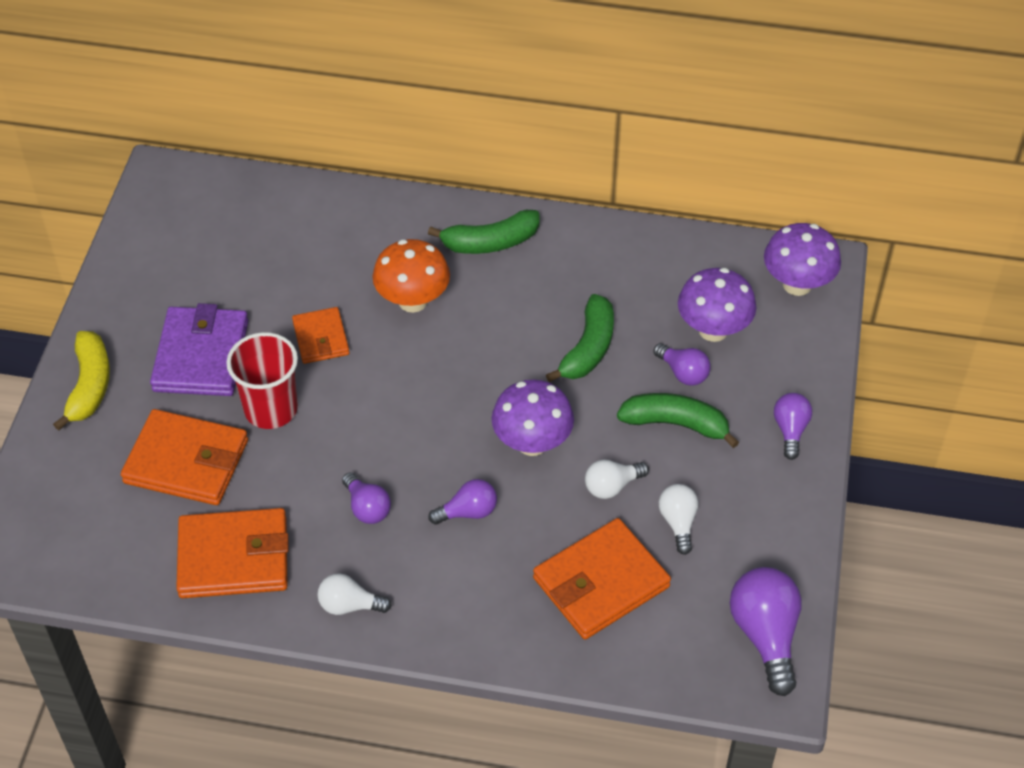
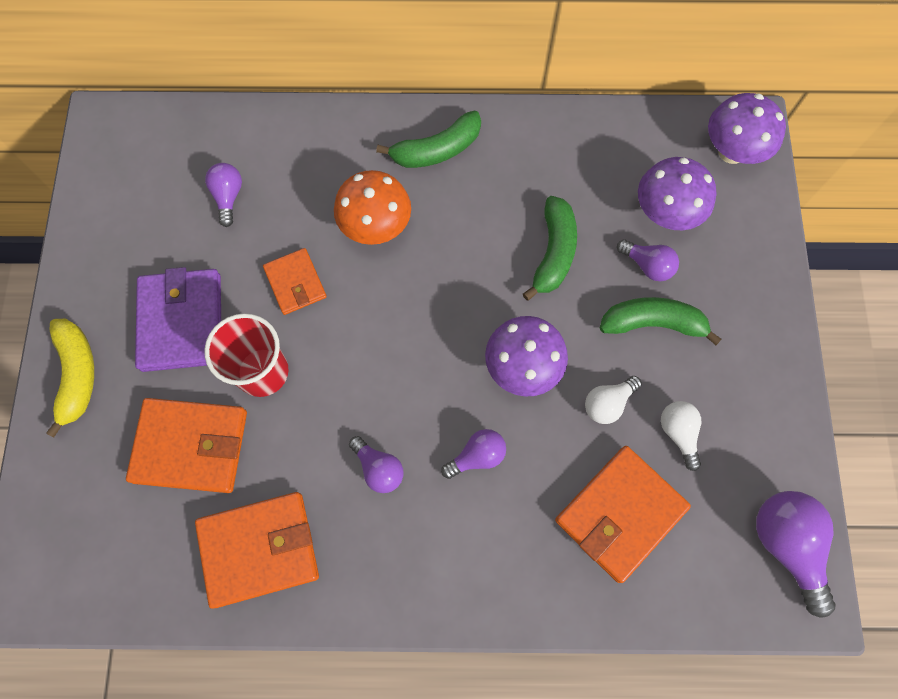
camera: 10 degrees left, 20 degrees up
(349, 605) = (384, 584): white light bulb -> none
(790, 430) = (760, 312): purple light bulb -> purple light bulb (228, 197)

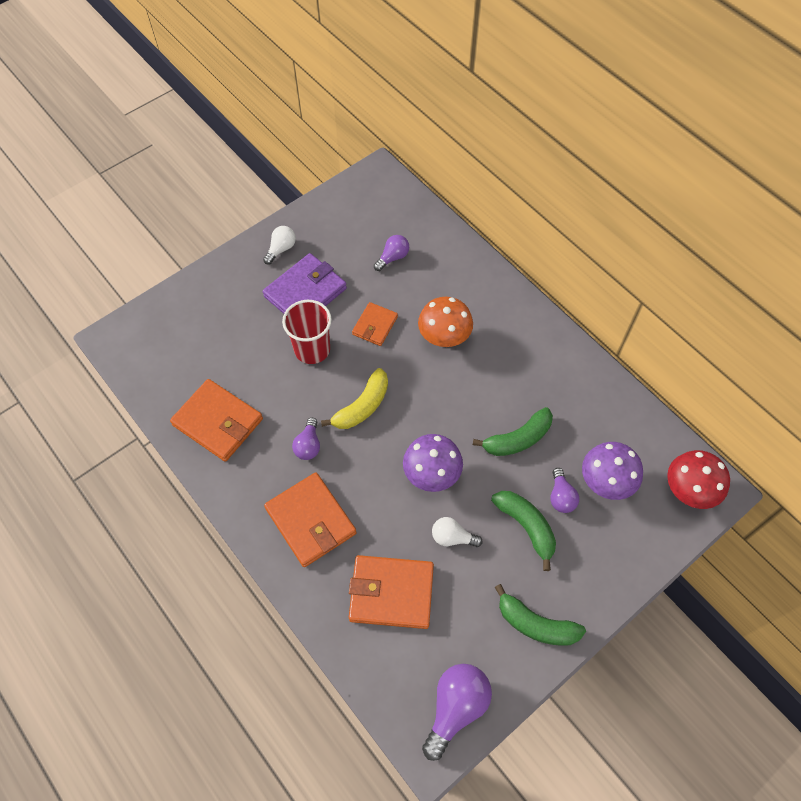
camera: 50 degrees right, 10 degrees down
(77, 375) = (237, 271): yellow banana -> yellow banana (362, 407)
(191, 446) = (244, 349): orange wallet -> orange wallet (310, 521)
(436, 150) = (520, 331): green banana -> green banana (535, 624)
(477, 456) = (358, 490): purple light bulb -> none
(678, 433) = (470, 591): white light bulb -> white light bulb (281, 249)
(731, 151) = (688, 491): purple mushroom -> red mushroom

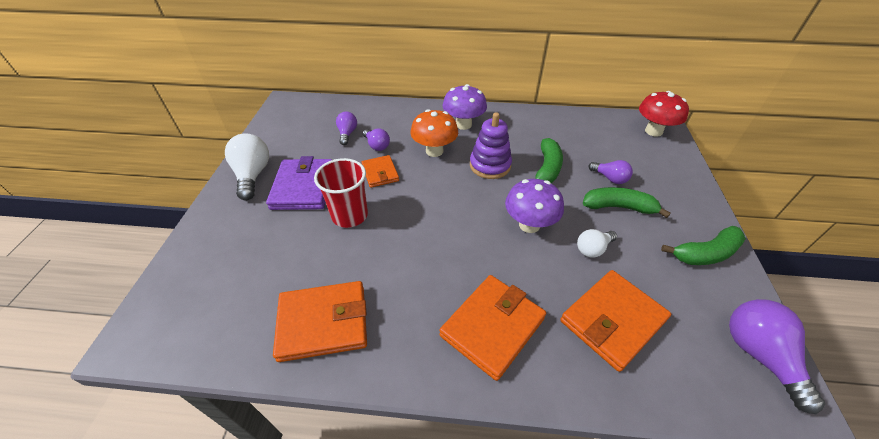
camera: 45 degrees left, 15 degrees down
(281, 249) = (253, 175): white light bulb -> white light bulb, size x1.70
(308, 445) = (423, 276): purple light bulb -> purple light bulb (377, 145)
(310, 521) = (492, 327): orange wallet -> orange wallet turned 60 degrees counterclockwise
(362, 407) = (431, 222): yellow banana -> none
(472, 393) = (490, 165): none -> purple stacking toy
(605, 482) = (617, 155): purple mushroom -> purple mushroom (463, 124)

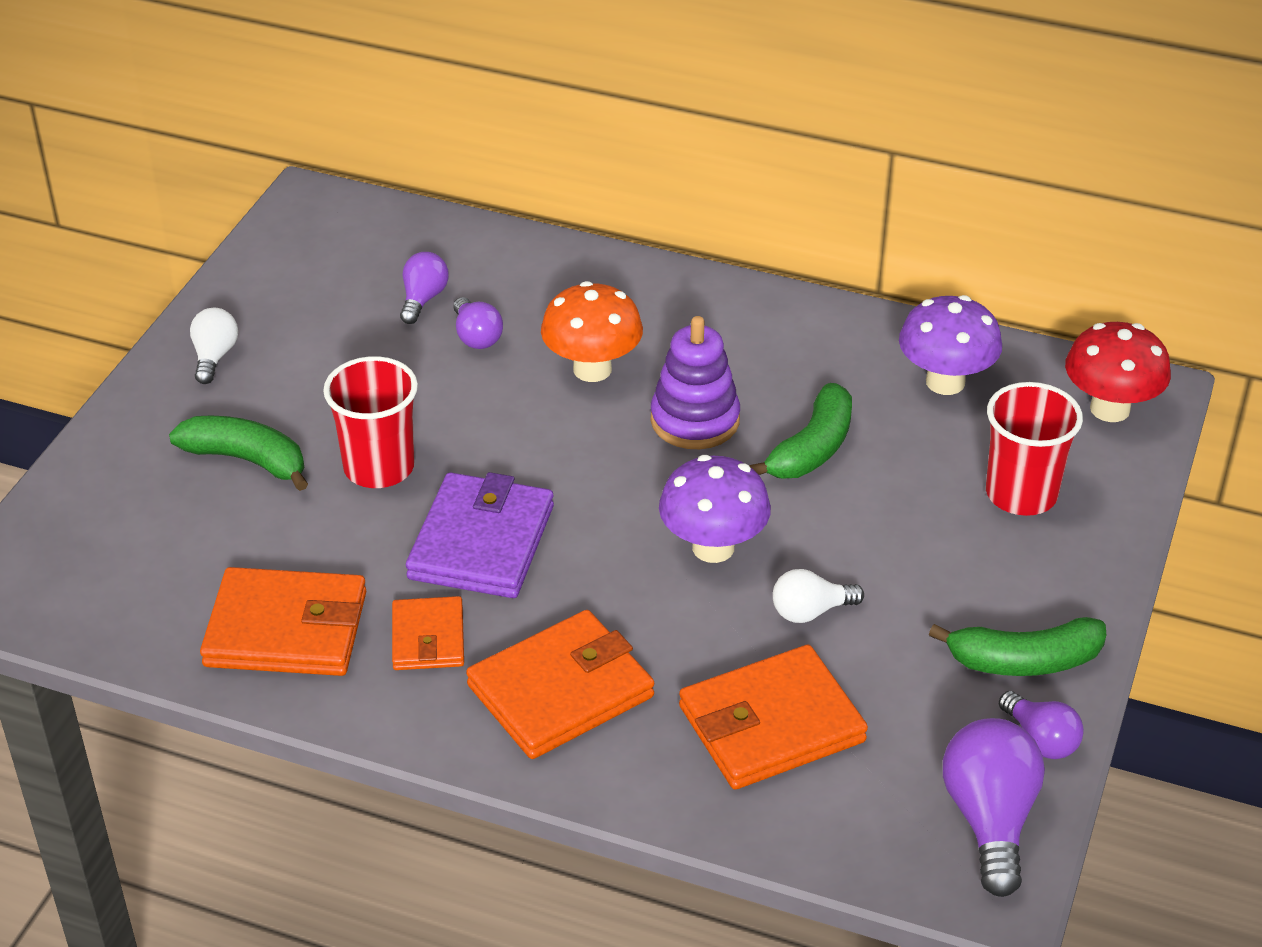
camera: 15 degrees right, 5 degrees down
(253, 175) = (214, 357): white light bulb -> white light bulb, size x0.59
(303, 187) = (306, 398): purple wallet -> purple wallet (481, 542)
(380, 173) = (463, 396): orange wallet -> orange wallet (428, 638)
(463, 124) = (682, 320): purple mushroom -> purple mushroom (945, 382)
(610, 178) = (934, 491): purple light bulb -> purple light bulb (1040, 740)
(619, 207) = (913, 549): green banana -> green banana (247, 460)
(645, 172) = (1021, 494): none -> red cup

